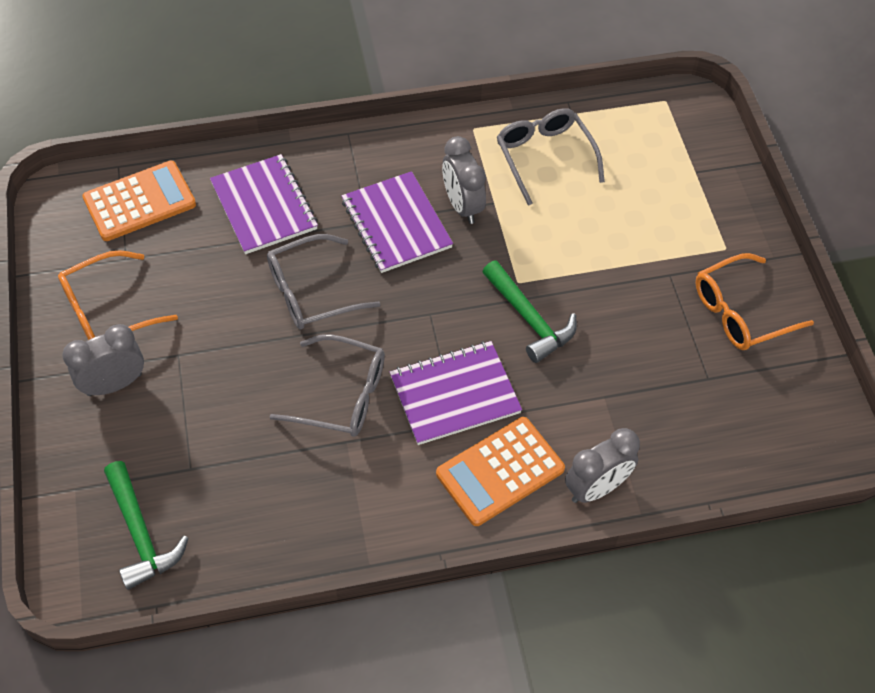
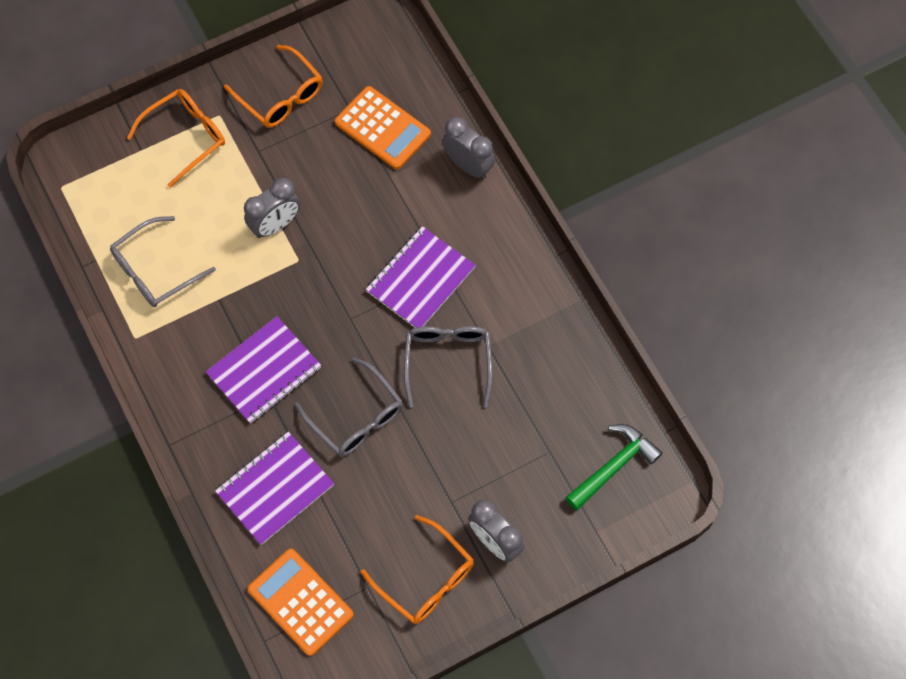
camera: 105 degrees left, 10 degrees up
(454, 394) = (420, 280): purple notebook -> purple notebook turned 75 degrees clockwise
(462, 206) = (229, 323): grey clock -> grey clock (275, 225)
(500, 471) = (476, 231): orange calculator -> orange calculator (383, 128)
(529, 319) = (333, 243): green hammer -> none
(703, 213) = (185, 137): none -> orange glasses

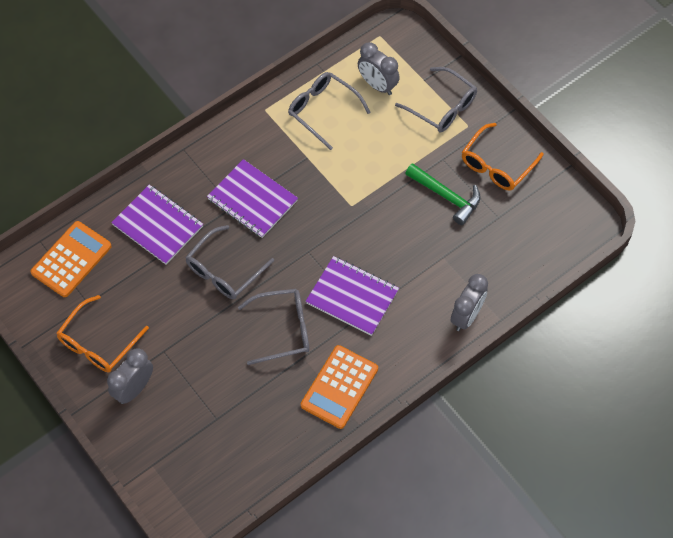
camera: 80 degrees right, 5 degrees down
(185, 137) = (442, 107): orange glasses -> grey glasses
(275, 225) = (379, 183): grey clock -> grey clock (377, 85)
(383, 128) = (486, 245): orange calculator -> orange calculator (339, 387)
(614, 466) = (211, 472): green hammer -> green hammer (446, 196)

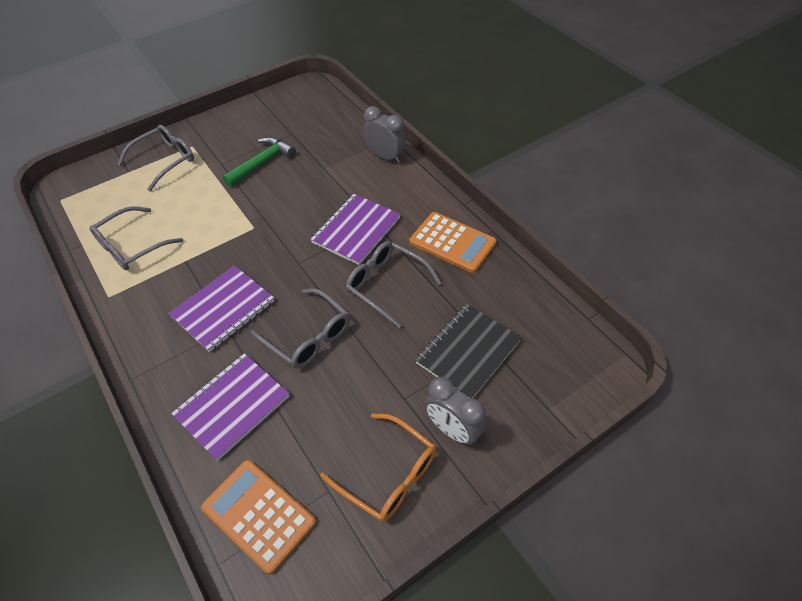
camera: 85 degrees left, 10 degrees down
(209, 401) = (468, 352): none -> black notebook
(283, 329) = (386, 285): grey glasses -> grey glasses turned 45 degrees counterclockwise
(377, 85) = (119, 203): grey clock -> none
(497, 165) = (239, 131): orange glasses -> none

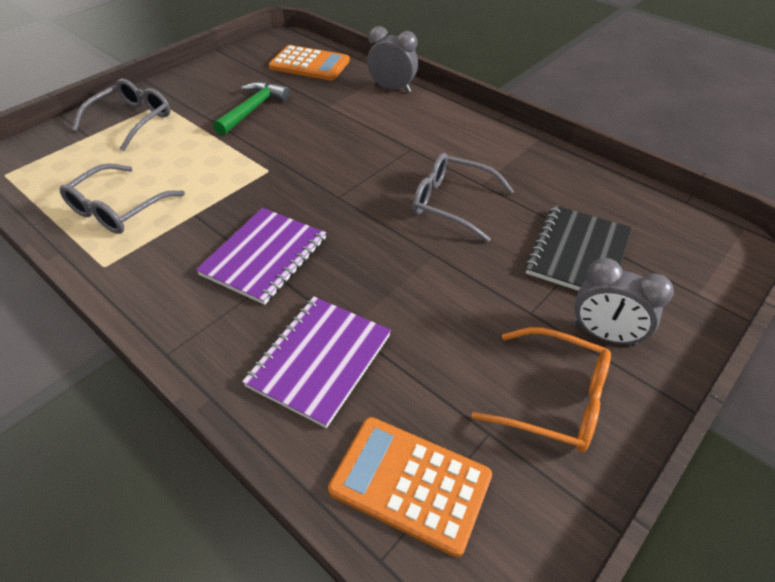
camera: 15 degrees left, 5 degrees down
(308, 336) = (383, 268): grey glasses -> none
(356, 230) = (392, 157): purple notebook -> none
(452, 242) = (505, 154): orange calculator -> orange calculator (309, 64)

